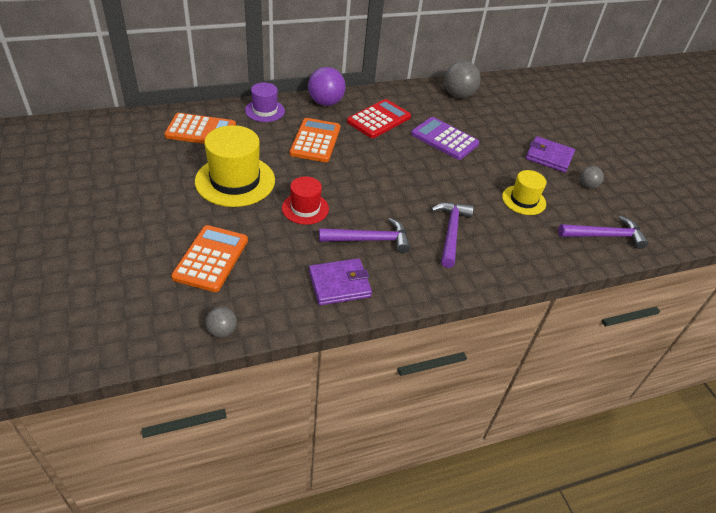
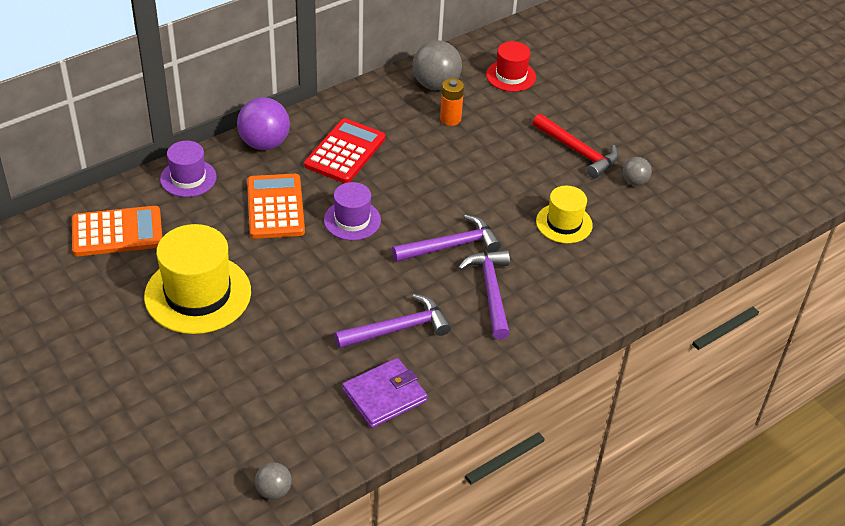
camera: 15 degrees left, 0 degrees up
(211, 258) = (218, 407): orange calculator -> none
(305, 208) = (303, 308): red hat -> red hat (511, 76)
(366, 161) = (352, 220): none -> purple hat
(444, 139) = (440, 160): purple calculator -> none
(461, 117) = (450, 119): none -> orange battery
(549, 157) = (577, 151): purple wallet -> red hammer
(604, 236) = (670, 246): purple hammer -> purple hammer (450, 246)

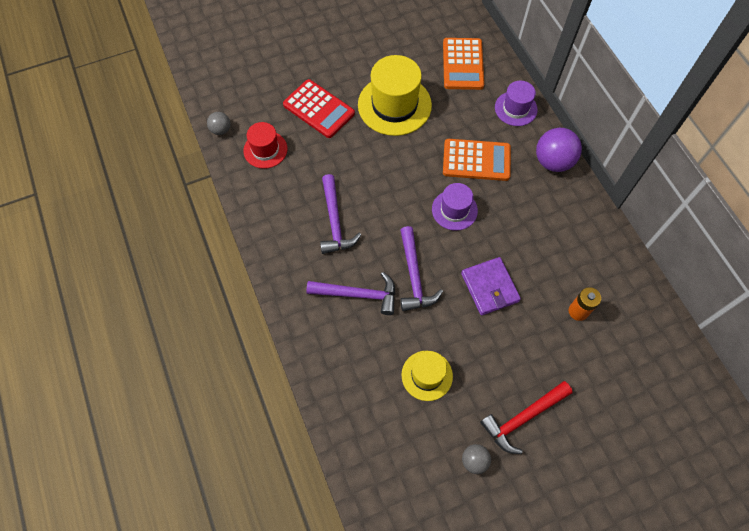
camera: 105 degrees right, 20 degrees up
(345, 152) = (538, 218): red calculator -> red calculator (319, 109)
(384, 395) = (276, 202): purple wallet -> purple wallet (490, 287)
(435, 85) = (630, 309): grey ball -> none
(511, 76) = (645, 384): red hat -> red hat (265, 150)

